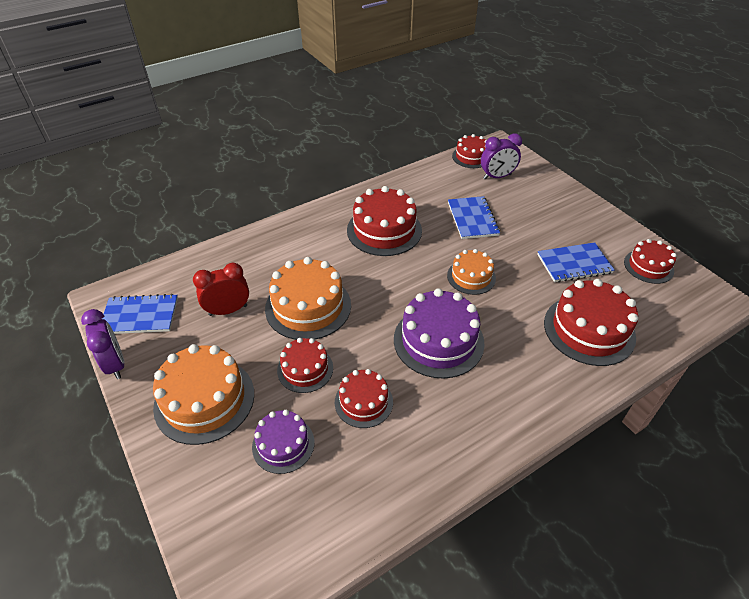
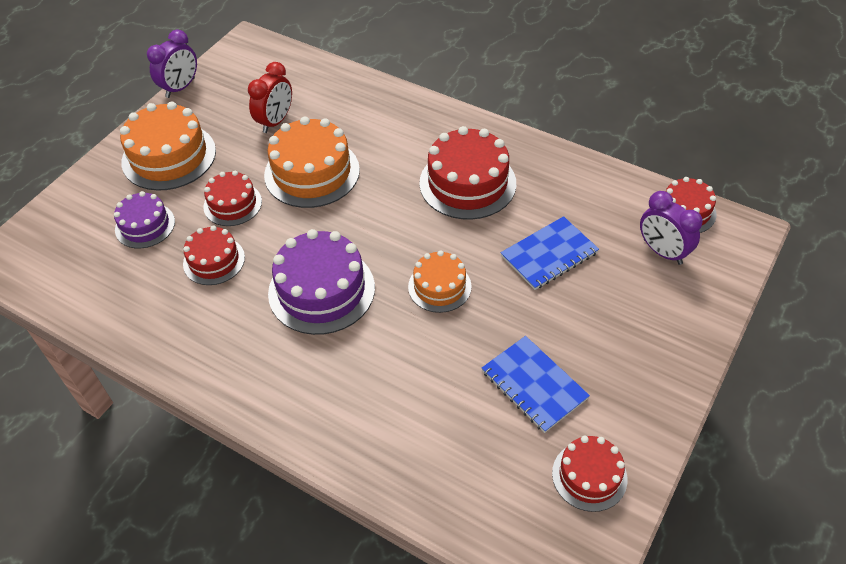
camera: 65 degrees right, 5 degrees up
(140, 316) = (238, 73): blue notebook -> none
(228, 310) = (275, 121): red clock -> red clock turned 75 degrees clockwise
(589, 329) = (418, 428): red cake -> none

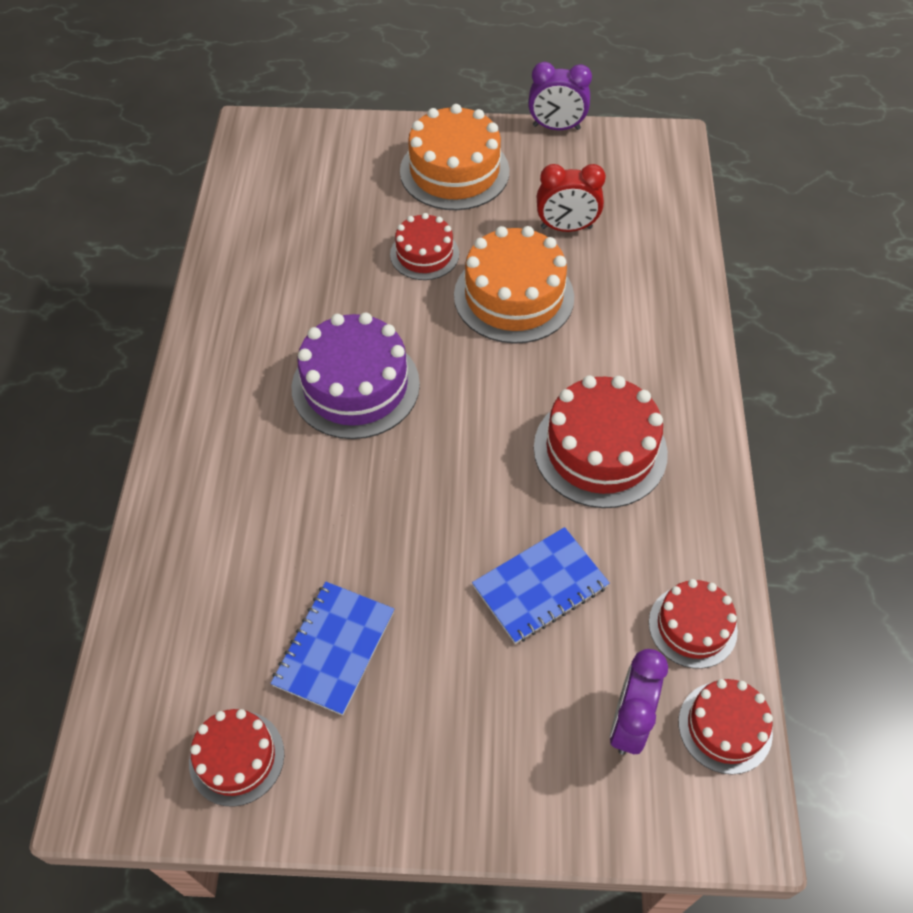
camera: 60 degrees right, 5 degrees up
(145, 225) = (353, 203): purple cake -> none
(214, 261) = (342, 278): red cake -> red cake (692, 626)
(439, 286) = (423, 492): orange cake -> none
(549, 255) = (540, 586): blue notebook -> blue notebook turned 60 degrees counterclockwise

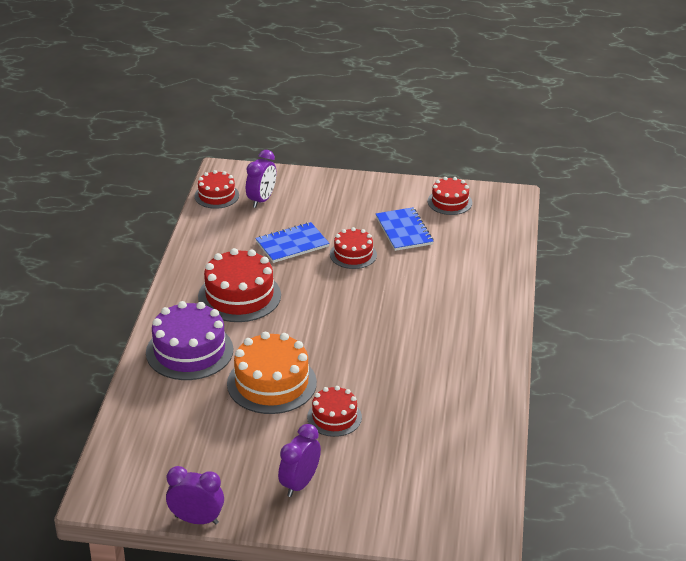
camera: 175 degrees left, 20 degrees down
(334, 648) = (404, 231): blue notebook -> blue notebook turned 45 degrees counterclockwise
(355, 385) = (390, 338): purple cake -> purple cake (189, 351)
(454, 171) = (299, 484): orange cake -> purple clock
(566, 228) = (217, 429): red clock -> none
(692, 626) = (217, 226): red cake -> red cake (353, 254)

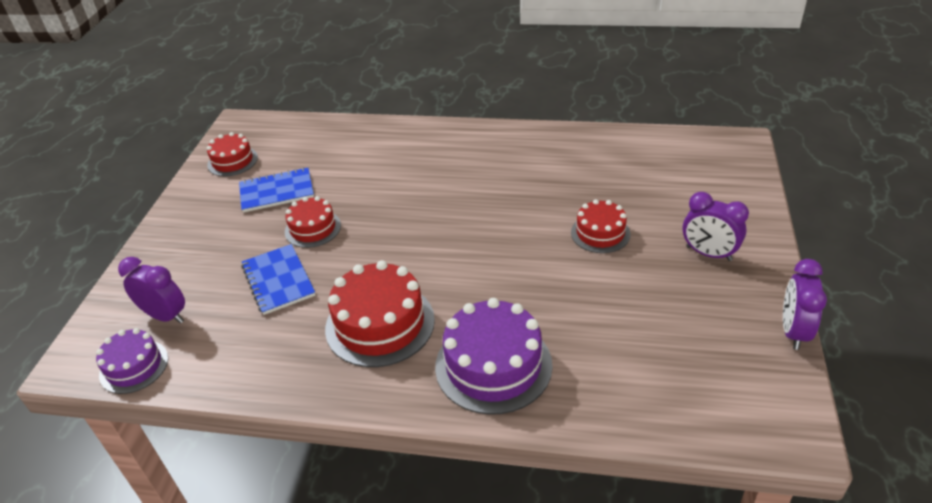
camera: 85 degrees left, 5 degrees up
(216, 195) = (134, 366): red cake -> purple cake
(271, 383) = (550, 284): orange cake -> none

